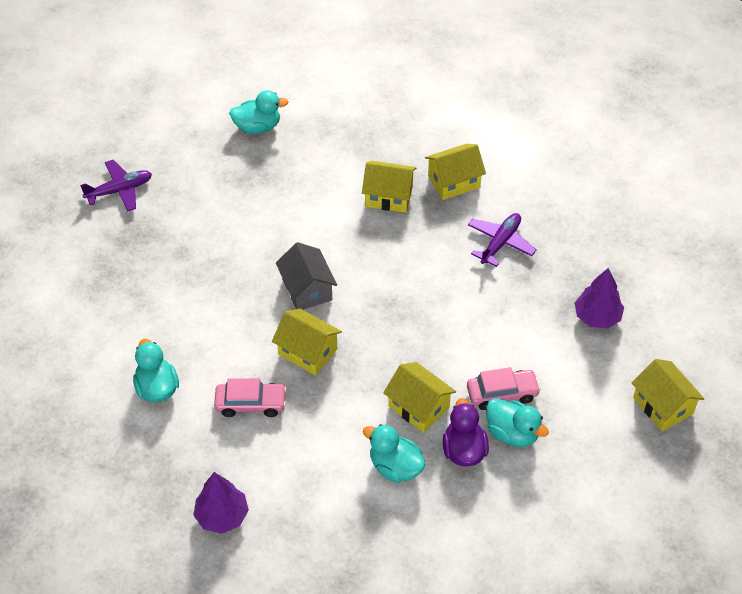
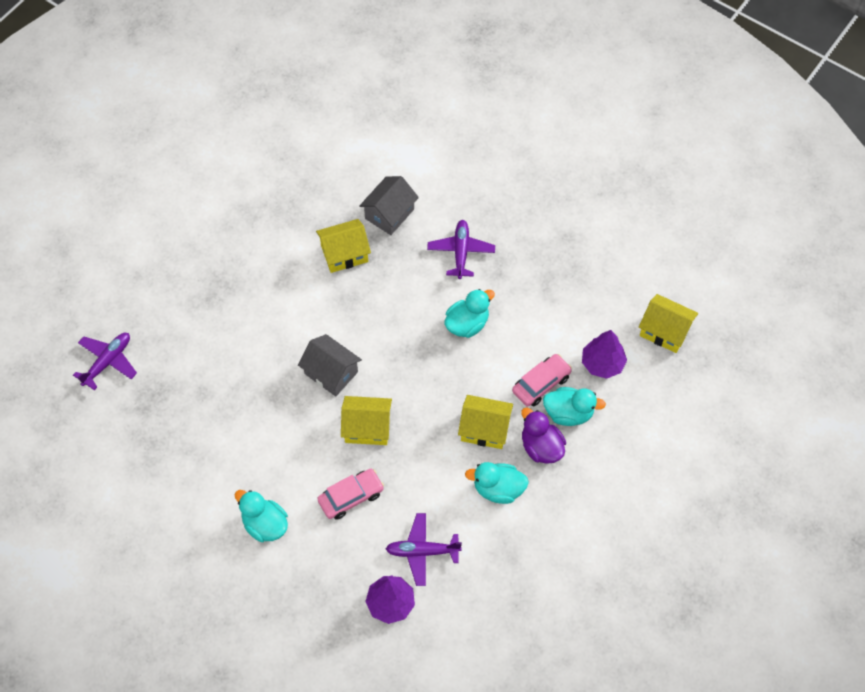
camera: 30 degrees left, 10 degrees up
(258, 127) = (190, 241): turquoise duck -> turquoise duck (467, 324)
(284, 485) = (422, 551): none -> purple plane
(454, 182) = (389, 214): yellow house -> grey house
(597, 317) = (573, 280): purple tree -> purple tree (602, 363)

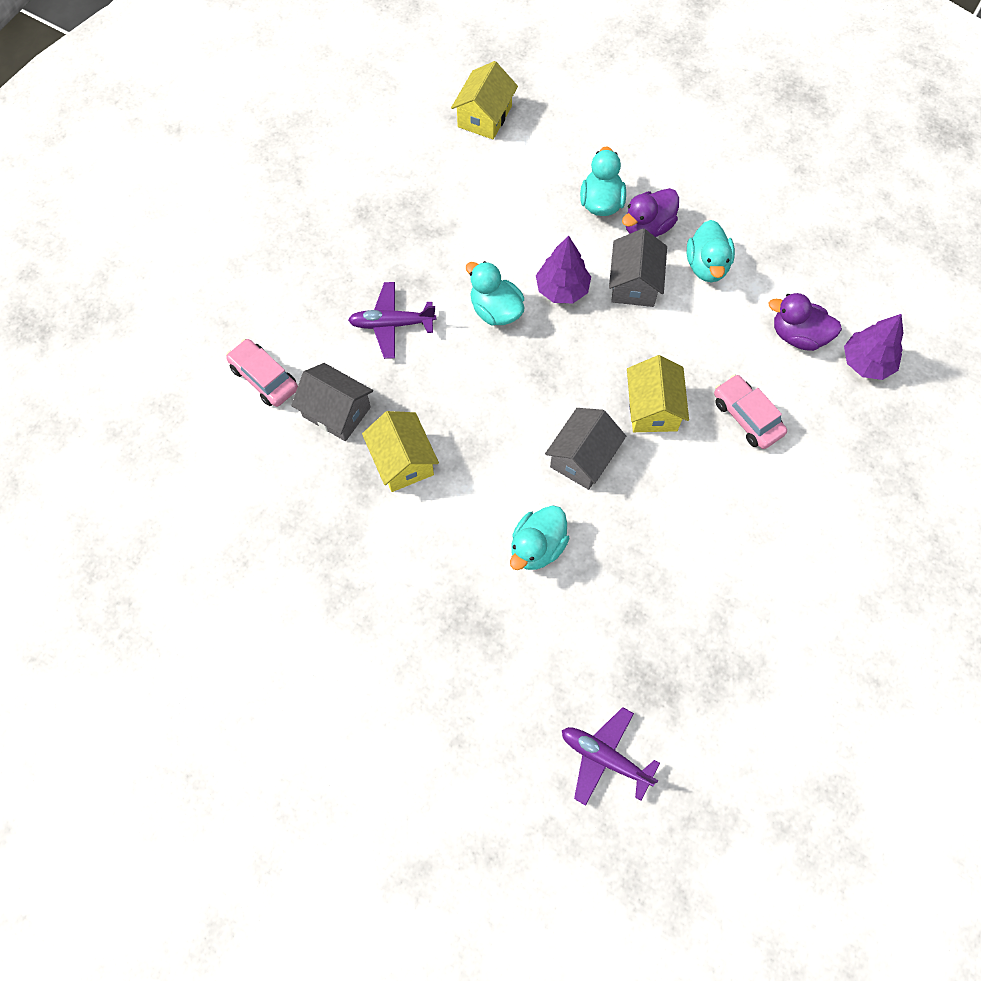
camera: 95 degrees left, 5 degrees up
(265, 524) = (803, 510): turquoise duck -> turquoise duck (537, 547)
(422, 551) = (798, 335): purple plane -> purple duck
(484, 429) = (634, 283): yellow house -> grey house
(541, 384) = (567, 230): pink car -> pink car (264, 378)
(602, 363) = (533, 173): purple tree -> purple tree (562, 289)

